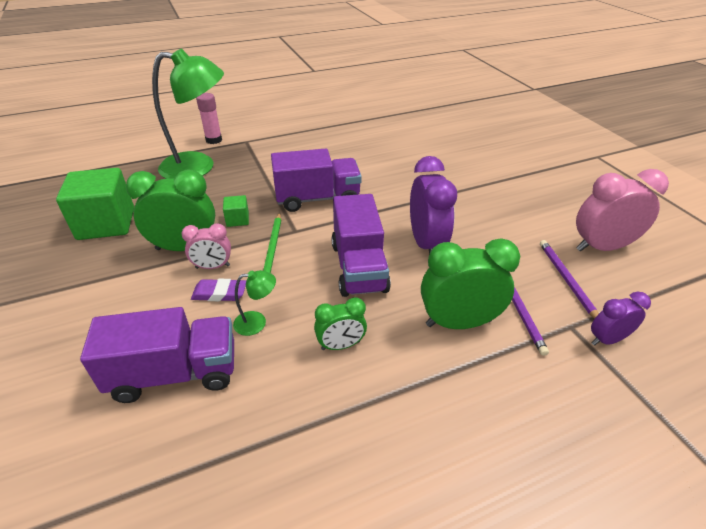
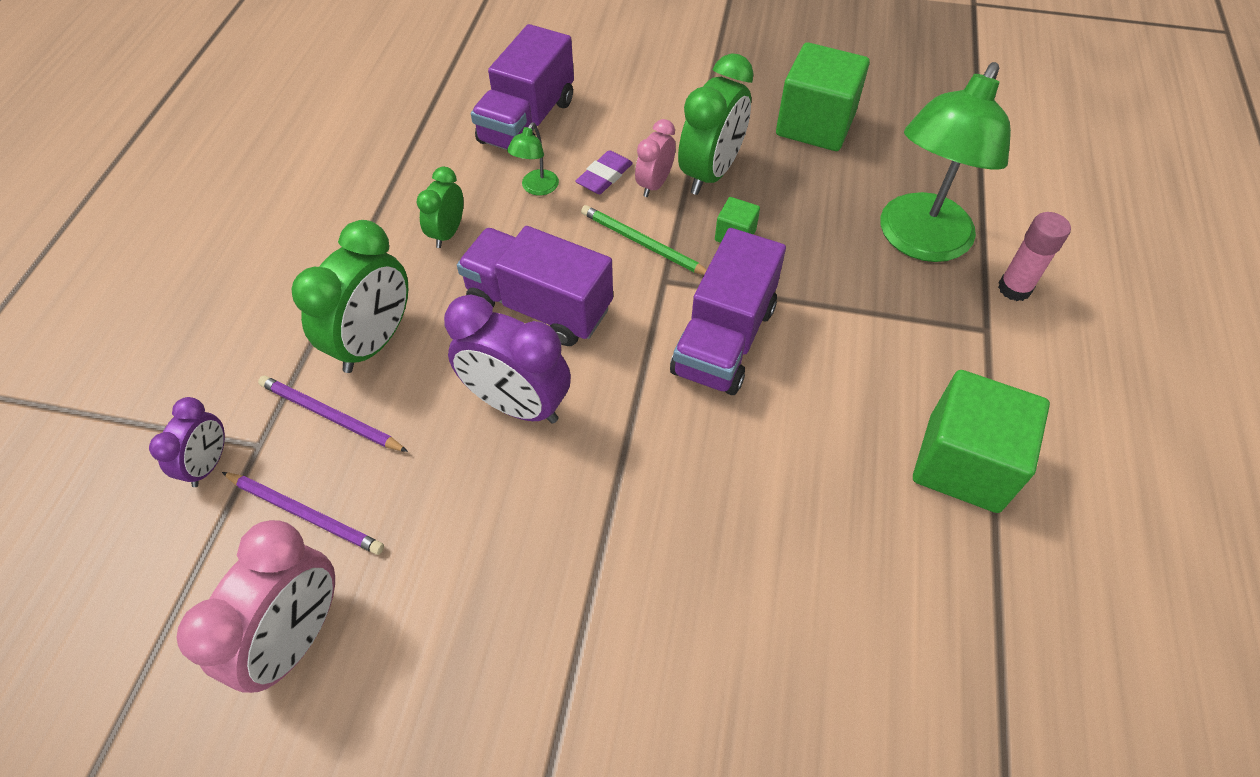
camera: 125 degrees right, 15 degrees up
(322, 133) = (963, 463): none -> green cube

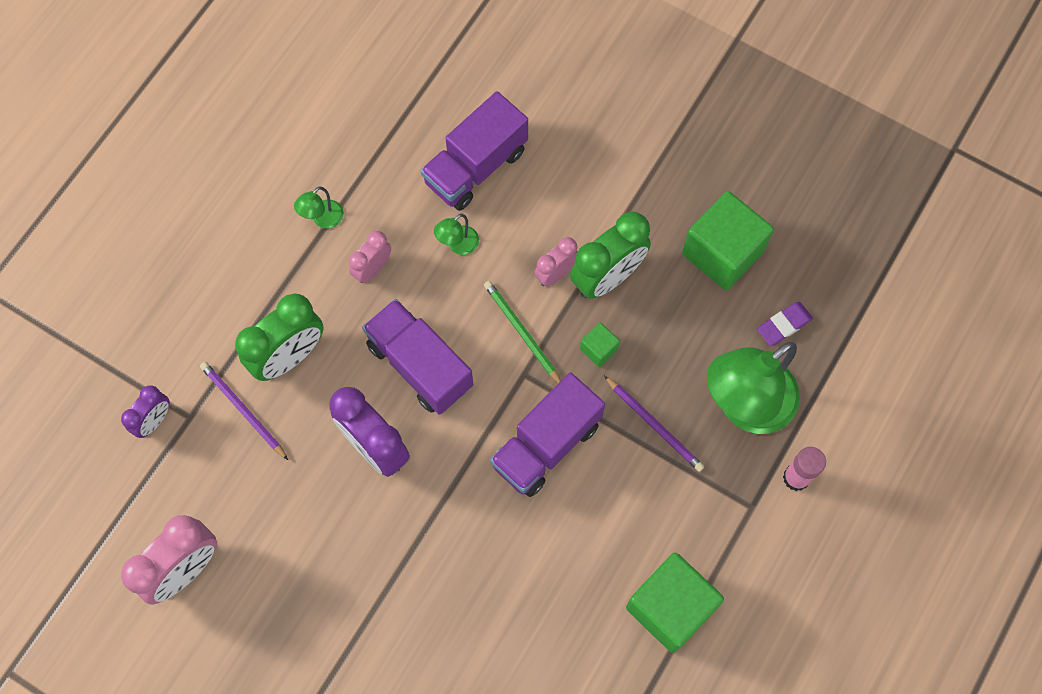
camera: 20 degrees right, 15 degrees up
(305, 514) = (209, 482): purple pencil -> purple pencil (654, 425)
(373, 205) = (323, 219): none -> green lamp
(447, 233) = (373, 269): green clock -> pink clock
(604, 176) = (518, 251): purple eraser -> purple eraser (784, 325)

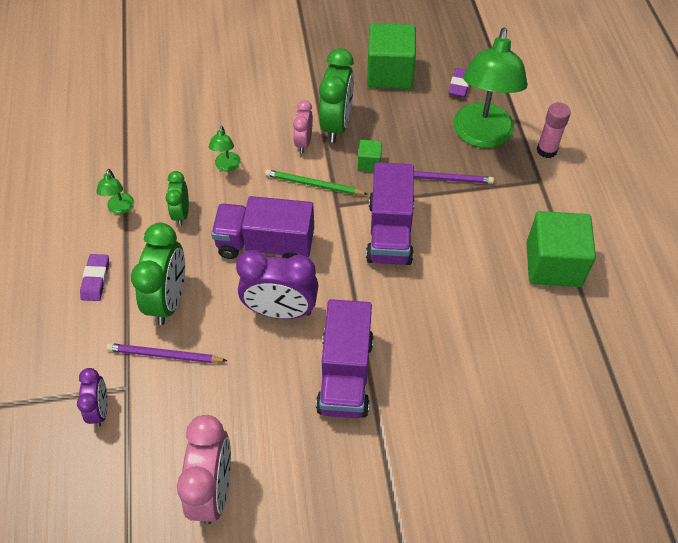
camera: 40 degrees left, 15 degrees down
(245, 283) = (95, 279): none -> purple eraser
(373, 269) = (181, 213): pink clock -> green clock
(475, 166) = (198, 120): purple truck -> purple truck (345, 374)

